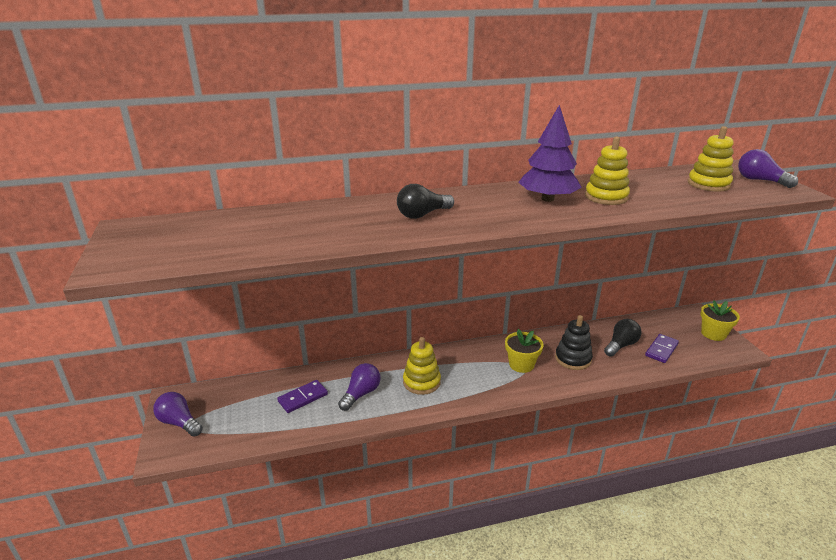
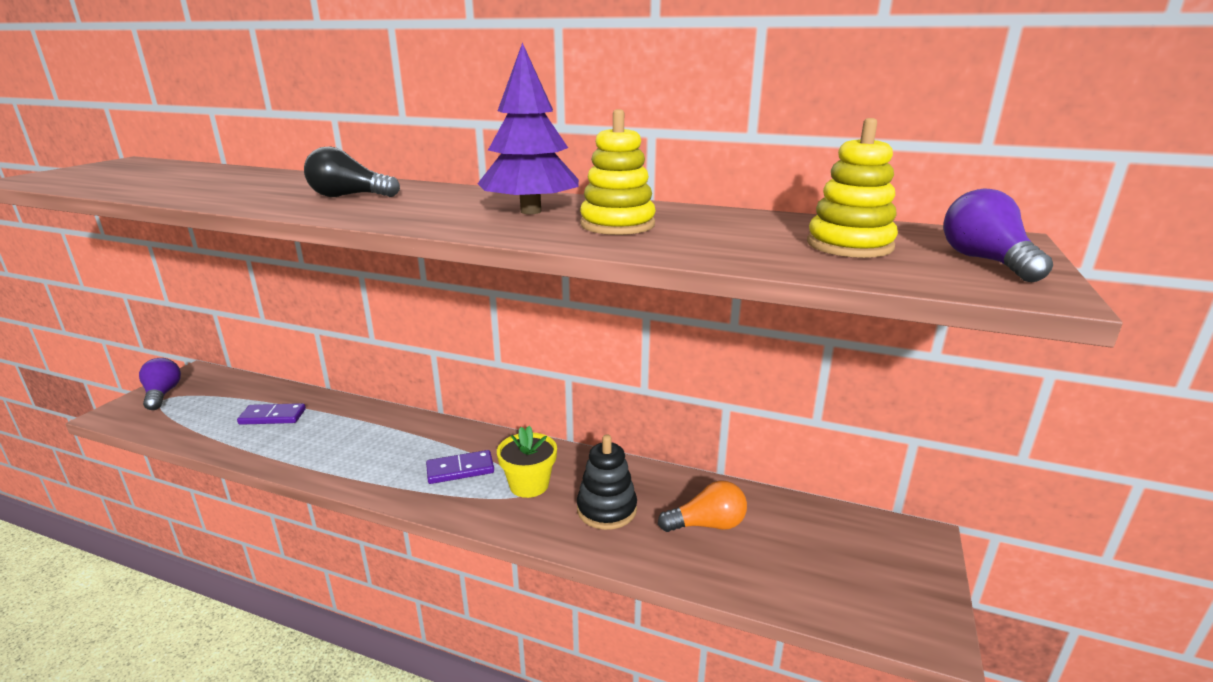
camera: 35 degrees right, 5 degrees down
(361, 394) = (321, 436): purple light bulb -> none
(421, 382) = (392, 452): yellow stacking toy -> none
(621, 345) = (707, 525): black light bulb -> orange light bulb
(661, 350) = (767, 562): purple domino -> purple domino (460, 470)
(713, 334) = (909, 583): yellow flower pot -> none

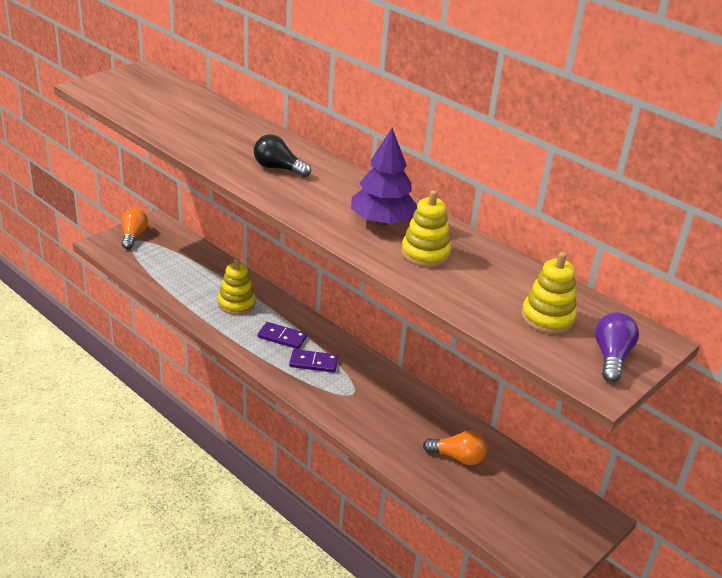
camera: 20 degrees right, 10 degrees up
(162, 394) = (133, 236): purple light bulb -> orange light bulb
(272, 417) = (202, 279): purple domino -> purple domino (282, 337)
(329, 431) = (236, 304): none -> yellow stacking toy
(529, 485) = (354, 389): yellow flower pot -> none
(606, 509) = (397, 424): black stacking toy -> none

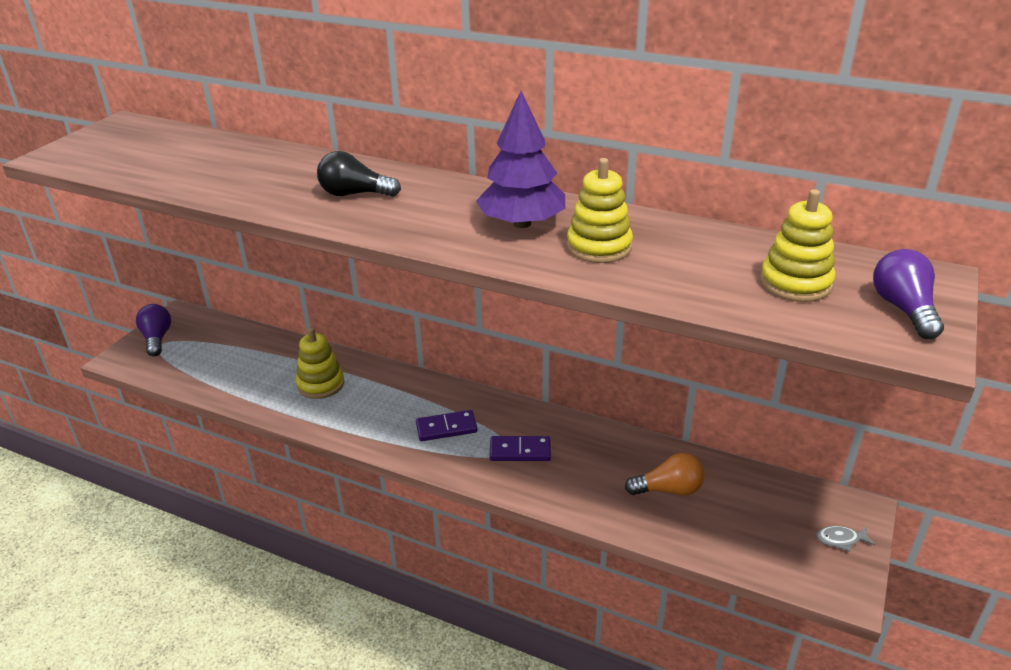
camera: 15 degrees left, 0 degrees up
(133, 236) = (157, 339): orange light bulb -> purple light bulb
(282, 337) = (394, 409): purple domino -> purple domino (520, 451)
(570, 533) = (841, 540): none -> grey fish

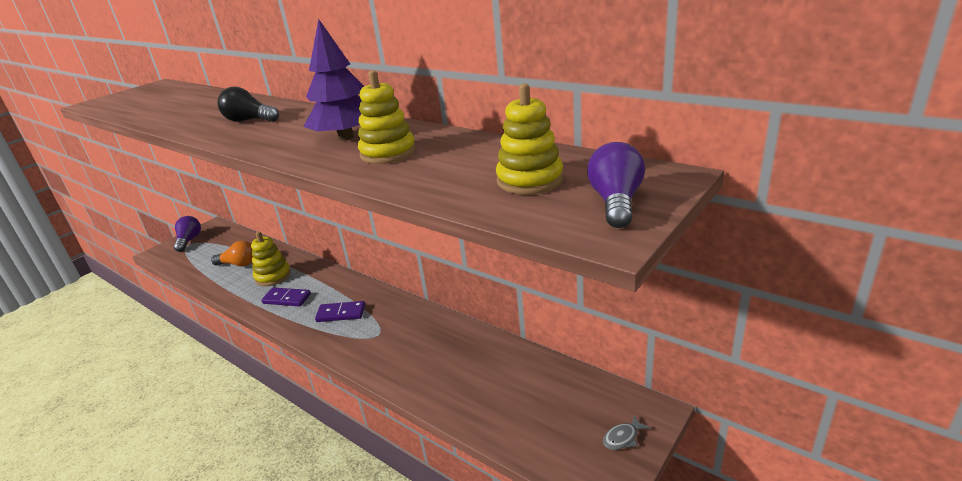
camera: 15 degrees right, 5 degrees down
(520, 451) = (385, 335): purple domino -> purple domino (287, 299)
(669, 490) = (488, 377): orange light bulb -> orange light bulb (239, 264)
(841, 540) = (623, 438): grey fish -> grey fish turned 45 degrees counterclockwise

